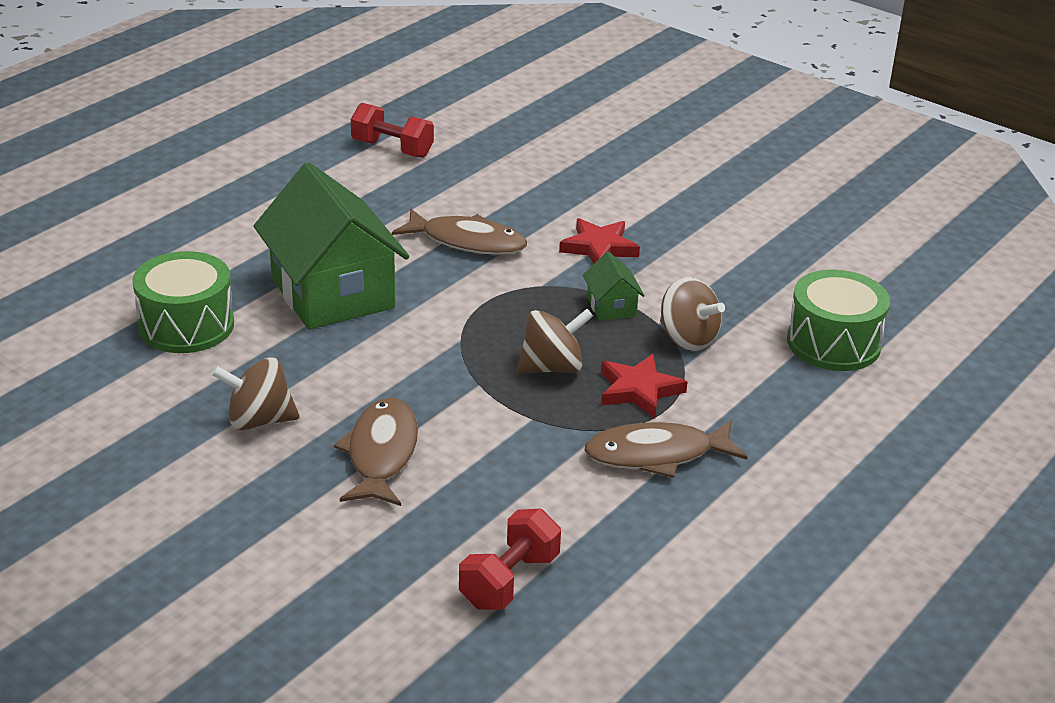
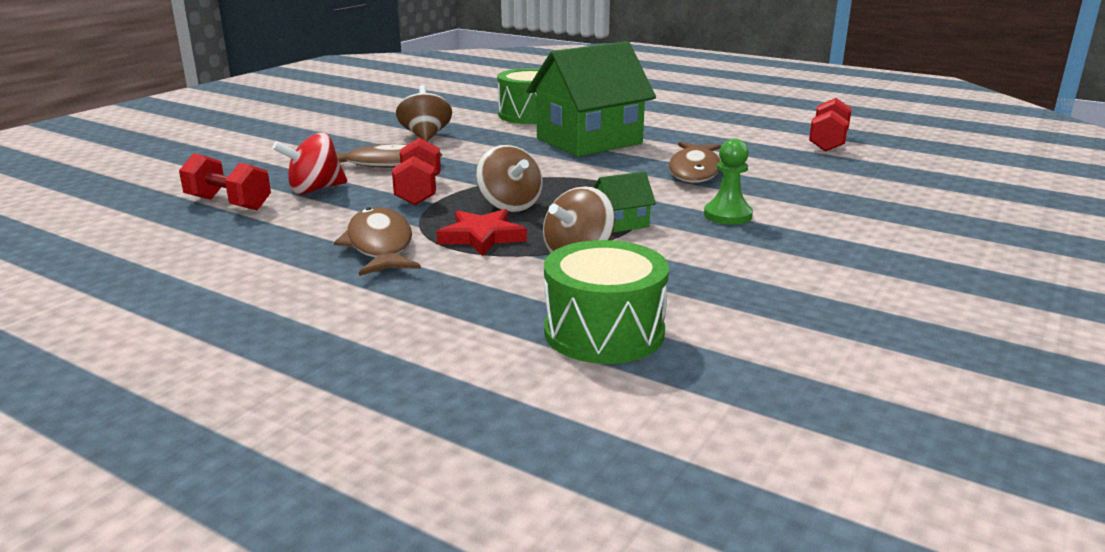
camera: 85 degrees right, 10 degrees down
(470, 511) = (315, 190): none -> red spinning top
(495, 428) = (418, 192): none -> red dumbbell
(599, 247) = (727, 215): red star -> green pawn

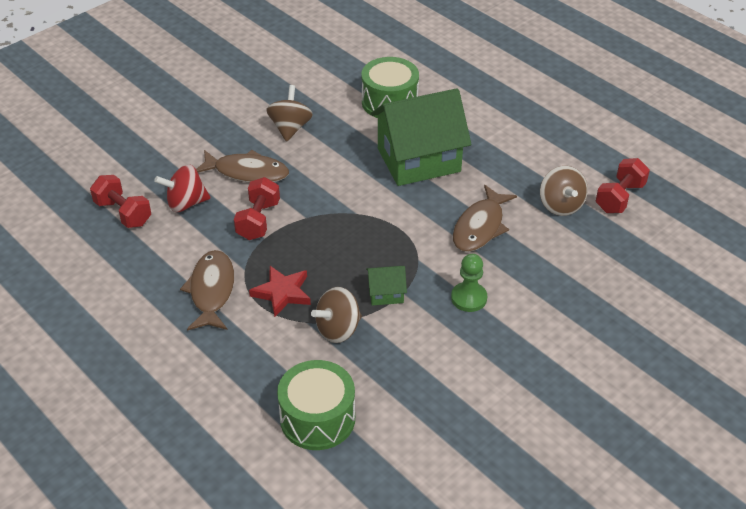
camera: 15 degrees right, 20 degrees up
(509, 205) = (316, 253): brown spinning top -> brown spinning top (561, 205)

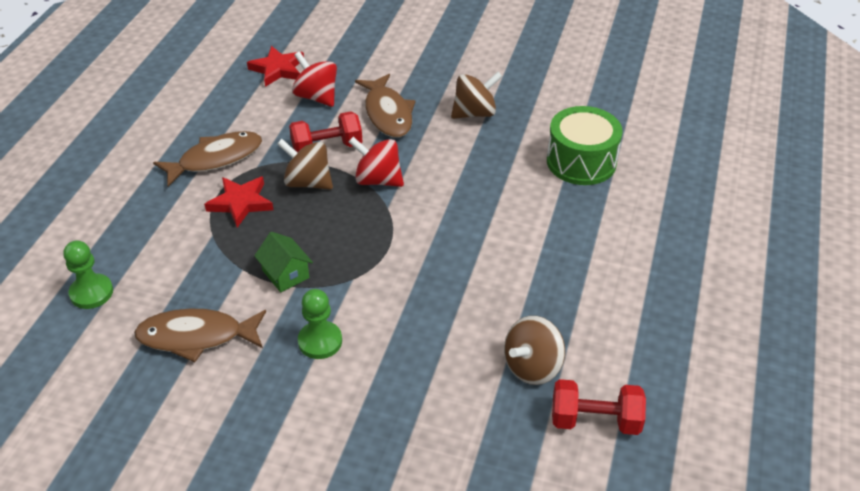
camera: 60 degrees right, 0 degrees up
(123, 213) = (278, 69): red dumbbell -> red star
(317, 418) = (91, 293): green drum -> green pawn
(321, 207) = (378, 180): none -> red spinning top
(338, 329) = (214, 260): brown spinning top -> brown spinning top (308, 182)
(418, 160) = (507, 219): green house -> none
(480, 227) = (439, 309): brown fish -> brown fish (196, 337)

